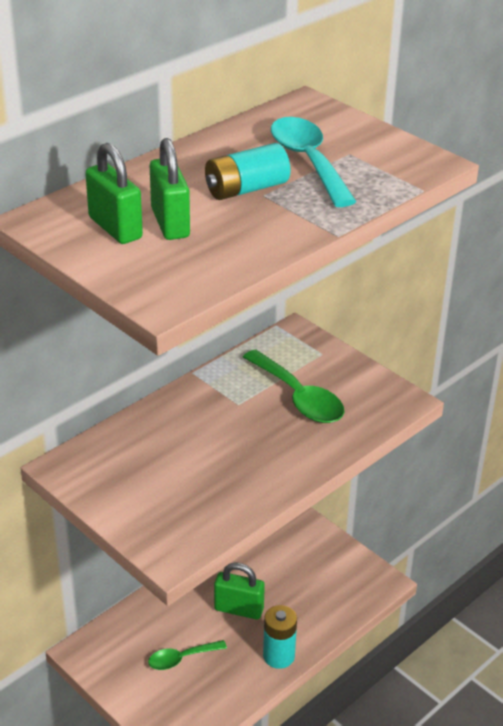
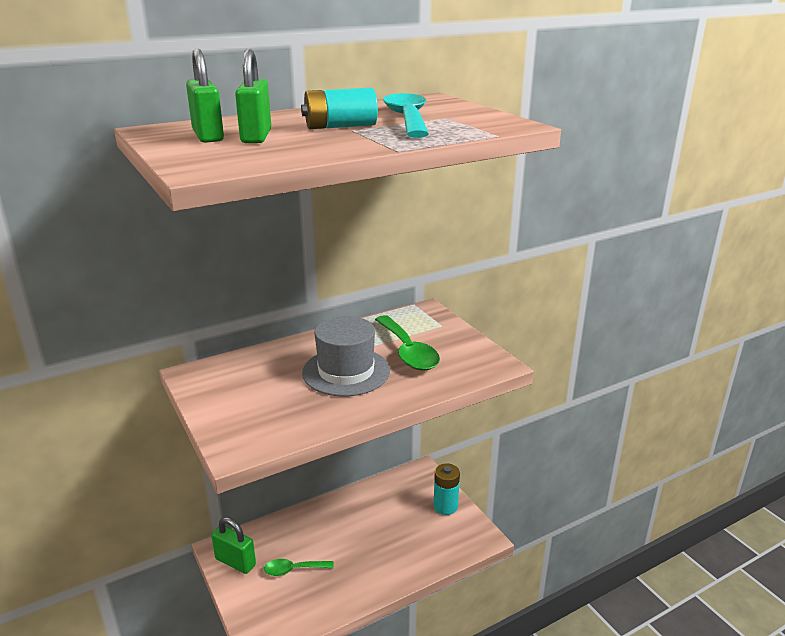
camera: 15 degrees right, 10 degrees down
(238, 609) = (356, 539): green padlock -> green padlock (235, 562)
(241, 436) = (346, 371): none -> grey hat
(279, 656) = (374, 583): turquoise battery -> turquoise battery (445, 506)

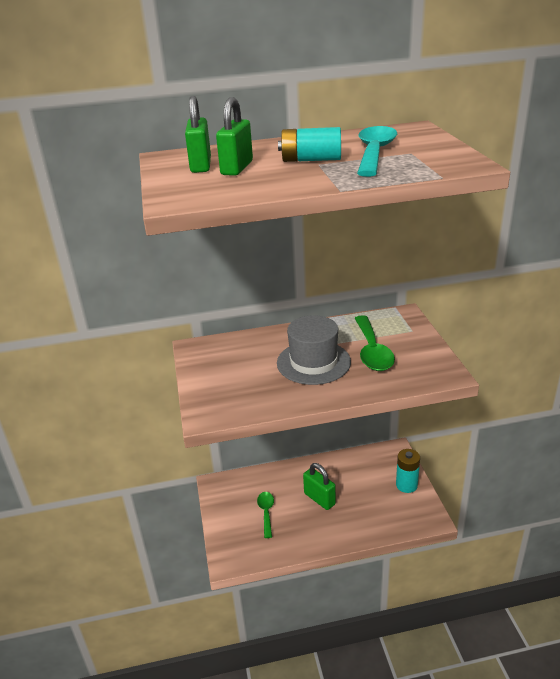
camera: 20 degrees right, 5 degrees up
(235, 562) = (224, 497): green padlock -> green padlock (319, 499)
(293, 570) = (266, 512): green spoon -> green spoon turned 75 degrees clockwise

